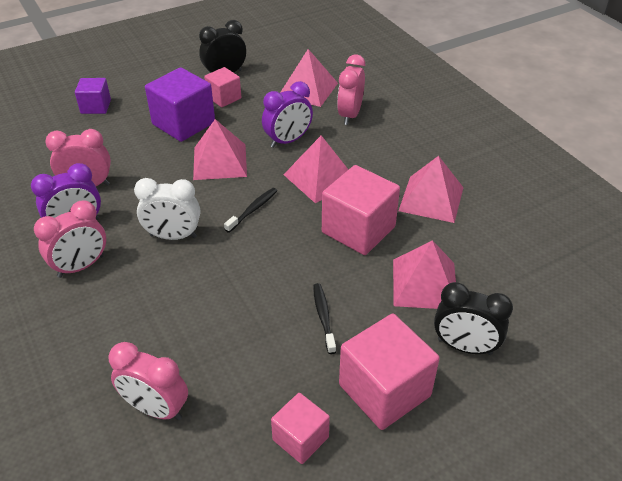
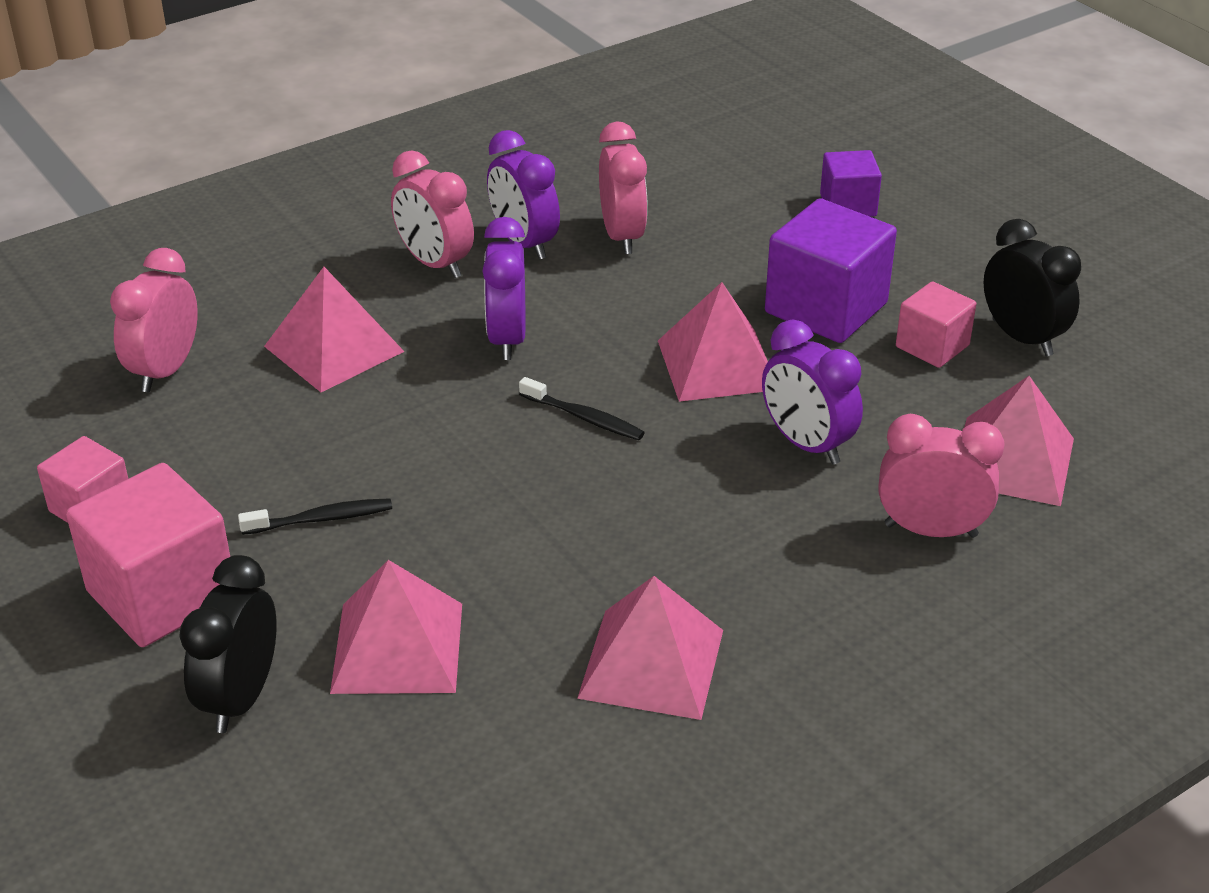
camera: 85 degrees right, 5 degrees down
(173, 236) = (507, 339): white clock -> purple clock
(320, 178) = (692, 496): pink pyramid -> pink pyramid (334, 349)
(358, 229) = (542, 554): pink cube -> none

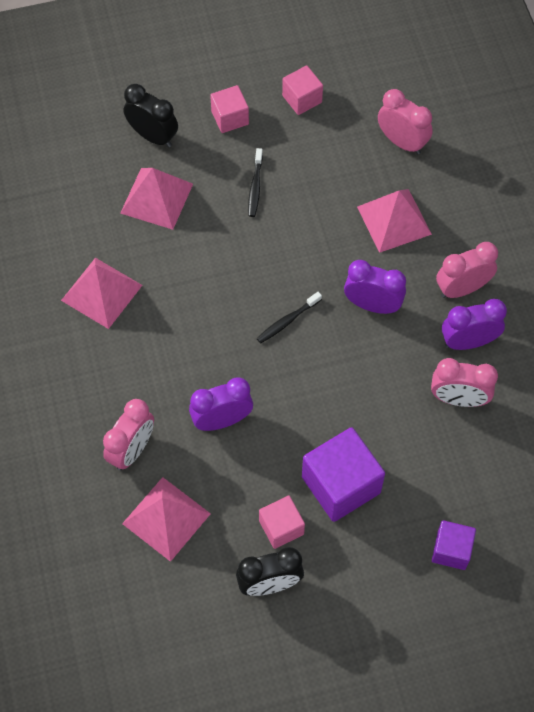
camera: 110 degrees right, 25 degrees up
(162, 594) = (230, 118): pink cube -> pink cube, size x0.58
(717, 364) = (308, 403): pink pyramid -> none

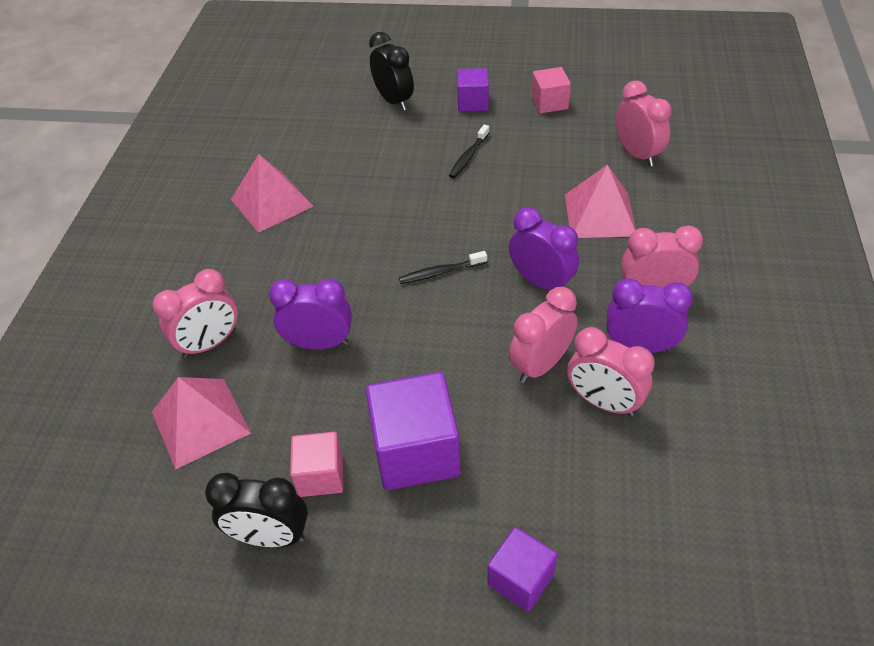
camera: 25 degrees right, 15 degrees down
(157, 198) = (369, 144): pink pyramid -> none
(230, 118) = (472, 102): pink cube -> purple cube
(401, 382) = (540, 365): none -> pink clock

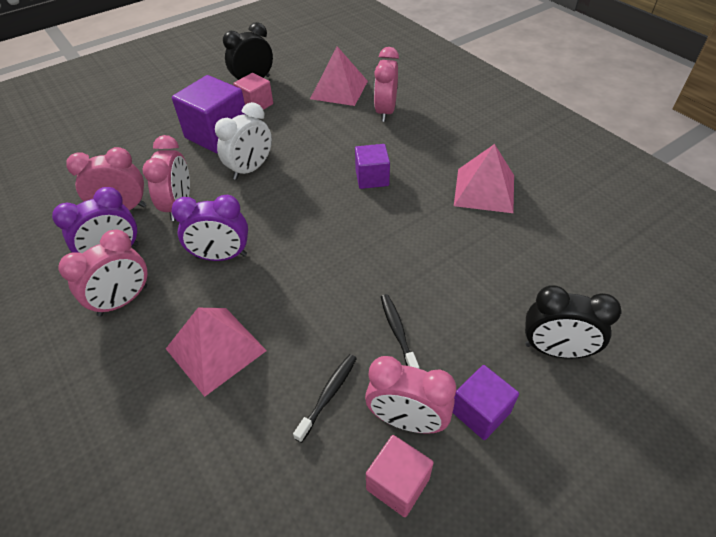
camera: 135 degrees right, 0 degrees up
(319, 343) = (327, 143): purple clock -> none
(430, 364) = (250, 169): none -> white clock
(440, 272) = (302, 219): black toothbrush -> black toothbrush (328, 395)
(520, 579) = (124, 125): purple cube -> purple cube (372, 178)
(637, 154) = (226, 466): pink clock -> pink clock (407, 420)

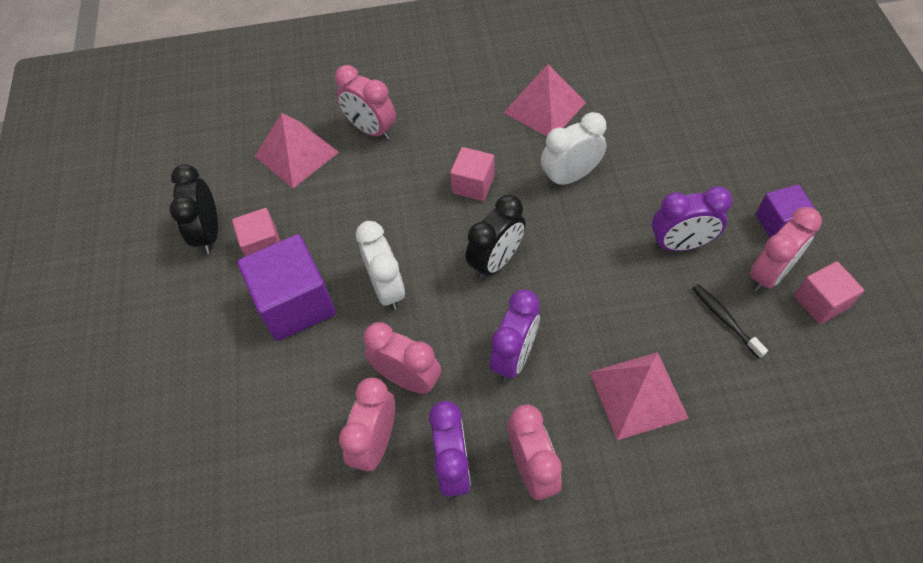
camera: 60 degrees left, 10 degrees up
(372, 178) = (473, 184): purple cube -> pink cube
(397, 332) = (680, 244): black toothbrush -> purple clock
(421, 230) = (570, 176): none -> white clock
(555, 350) = (743, 151): black clock -> black clock (496, 261)

